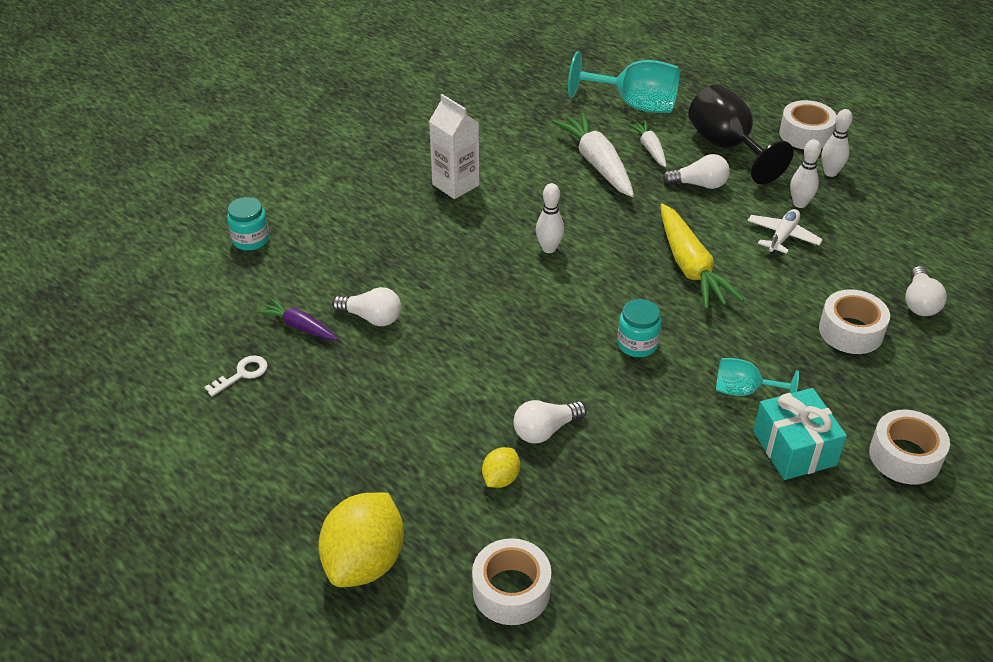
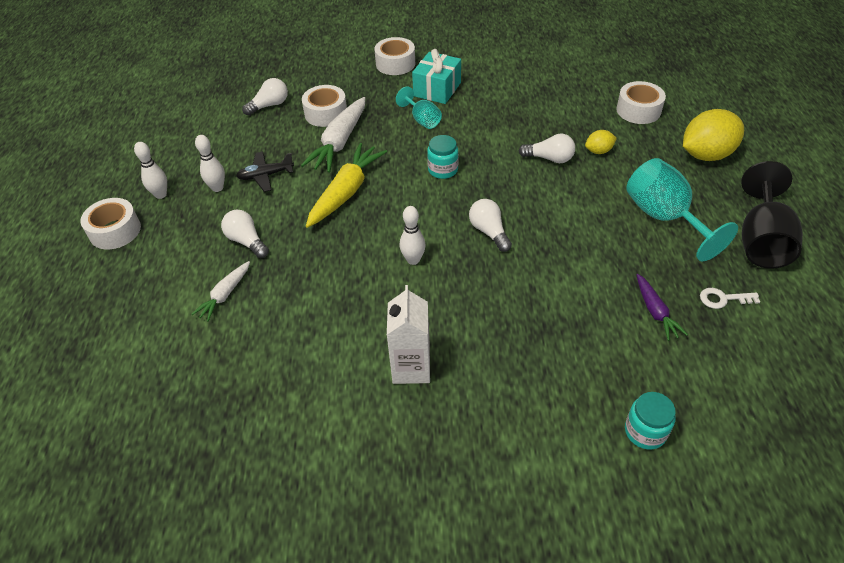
camera: 135 degrees left, 5 degrees up
(371, 317) = (594, 285): white light bulb -> white light bulb (489, 232)
(597, 163) = (280, 309): white carrot -> white carrot (339, 143)
(634, 105) = (161, 350): turquoise goblet -> turquoise goblet (664, 218)
(727, 147) = (177, 257): black goblet -> black goblet (761, 240)
(782, 237) = (265, 176): white plane -> black plane

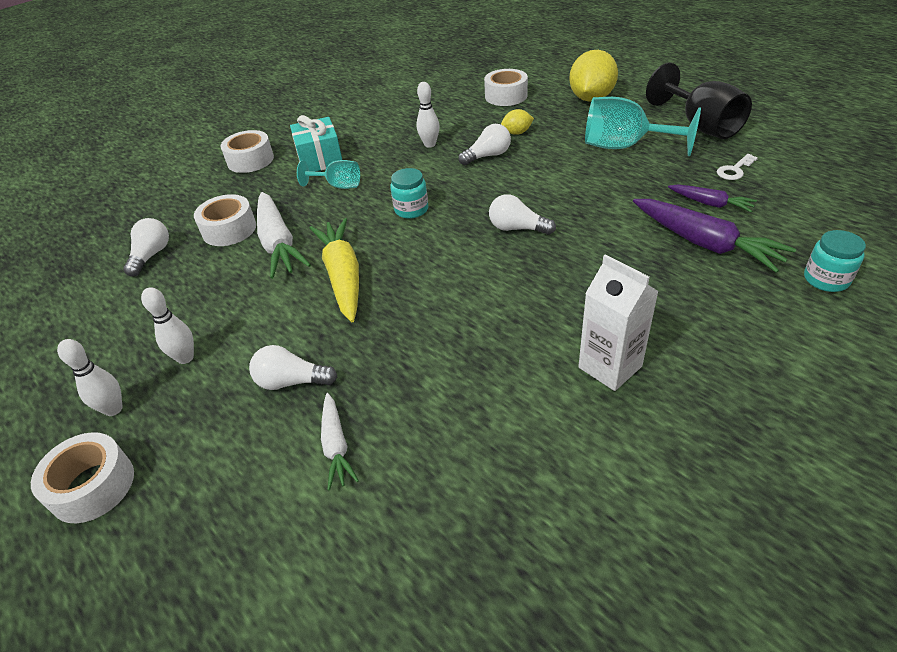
camera: 40 degrees left, 5 degrees down
(265, 176) = (232, 314): black plane -> none
(413, 260) = (485, 287): white bowling pin -> white bowling pin (430, 144)
(598, 151) = (517, 133): yellow lemon -> yellow lemon turned 45 degrees clockwise
(600, 338) = (705, 243): none -> purple carrot

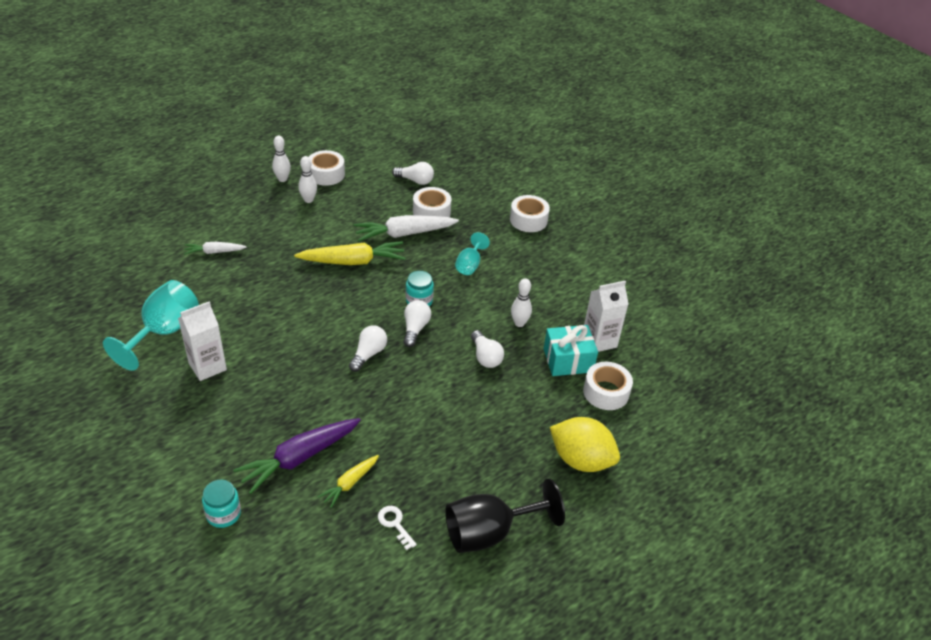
camera: 90 degrees right, 0 degrees up
(92, 486) = (236, 178): white tape -> white tape (326, 174)
(292, 382) = (268, 238): white light bulb -> white light bulb (415, 329)
(320, 159) = (517, 257): turquoise gift -> turquoise gift (568, 360)
(441, 104) = (599, 341): none -> white carton
(517, 133) = (522, 384): yellow lemon -> none
(625, 147) = (468, 456): turquoise goblet -> turquoise goblet (164, 332)
(710, 204) = (350, 483): purple carrot -> yellow carrot

